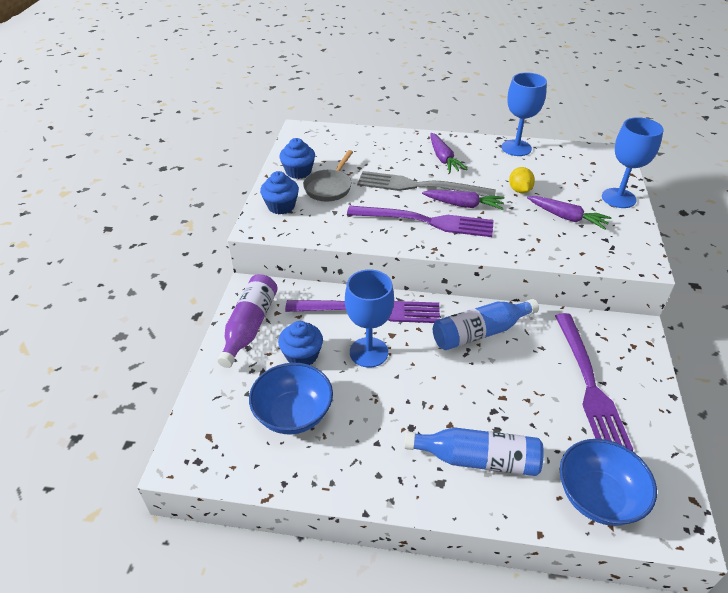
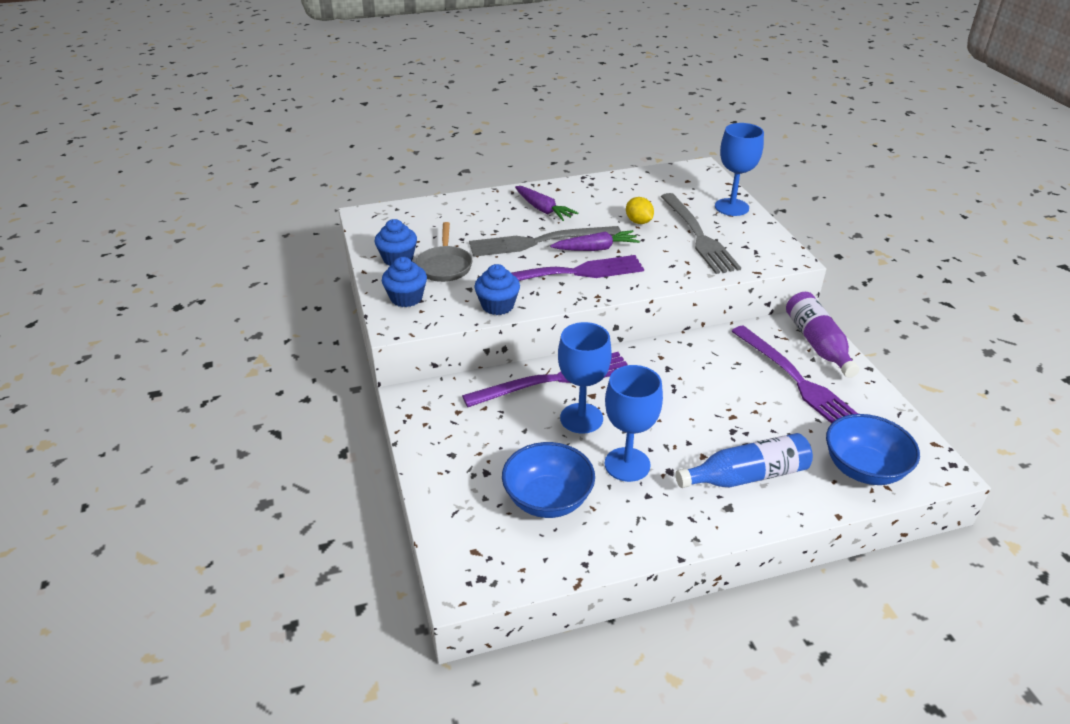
camera: 25 degrees left, 5 degrees down
(250, 326) = (438, 434): purple bottle -> purple bottle (817, 343)
(302, 355) = (516, 443): blue cupcake -> blue cupcake (497, 305)
(480, 332) = (674, 367): blue bottle -> none
(516, 148) = (607, 183): blue goblet -> blue goblet (627, 464)
(566, 217) = (698, 236): purple carrot -> grey fork

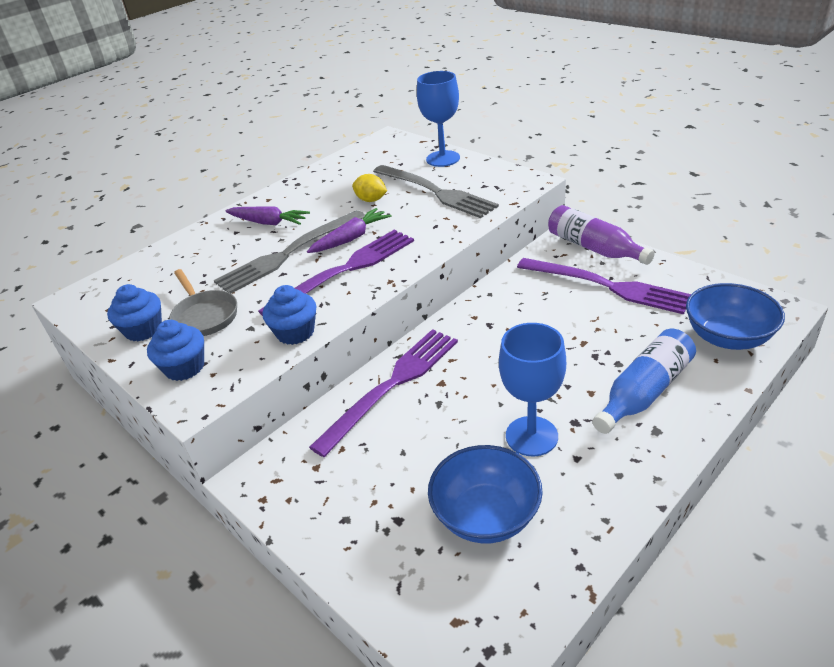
camera: 25 degrees left, 0 degrees up
(581, 418) = (450, 411): blue goblet -> none

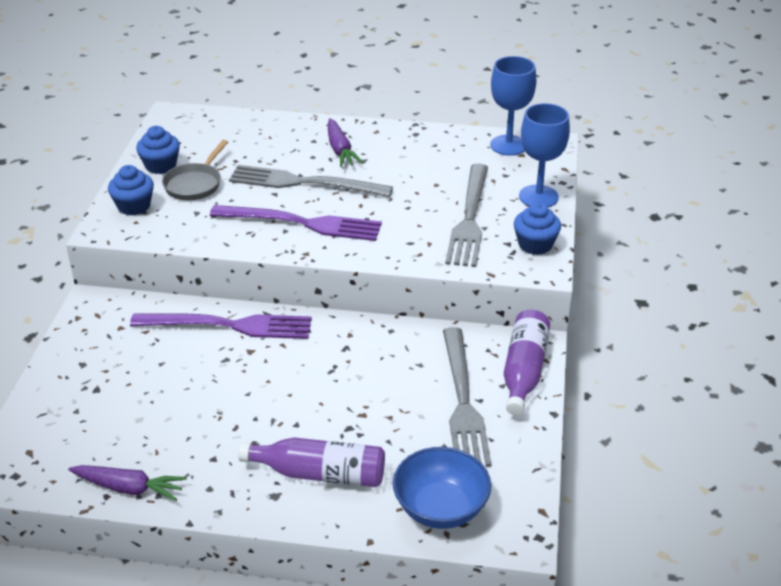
camera: 50 degrees right, 0 degrees up
(295, 332) = (205, 236): blue cupcake -> blue cupcake (535, 245)
(350, 239) = (351, 205): purple carrot -> purple carrot (128, 488)
(371, 200) = (423, 187): yellow lemon -> none
(486, 515) = (125, 431): blue bowl -> none
(531, 436) = (221, 425): blue goblet -> blue goblet (508, 145)
(607, 286) = (463, 402): purple fork -> grey fork
(644, 391) = (320, 474): blue bottle -> purple bottle

